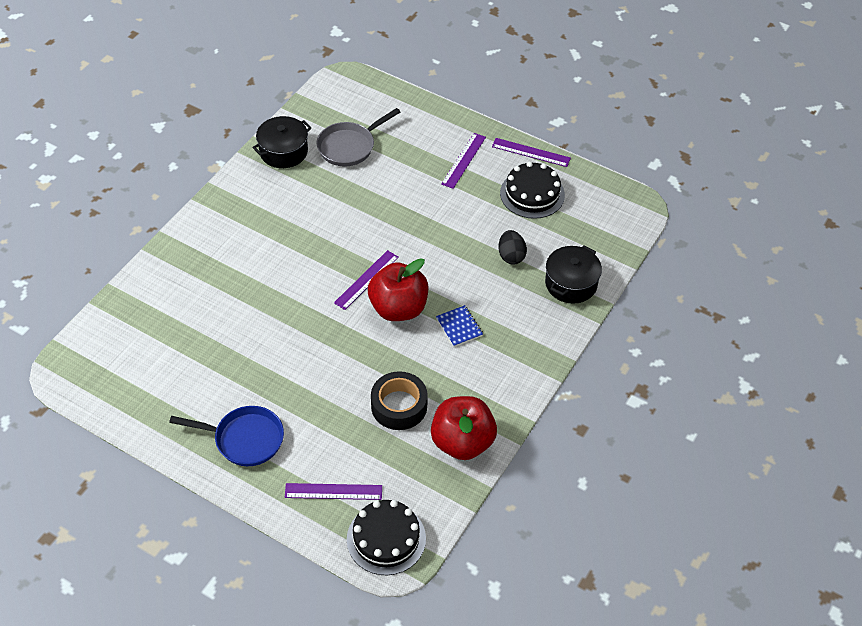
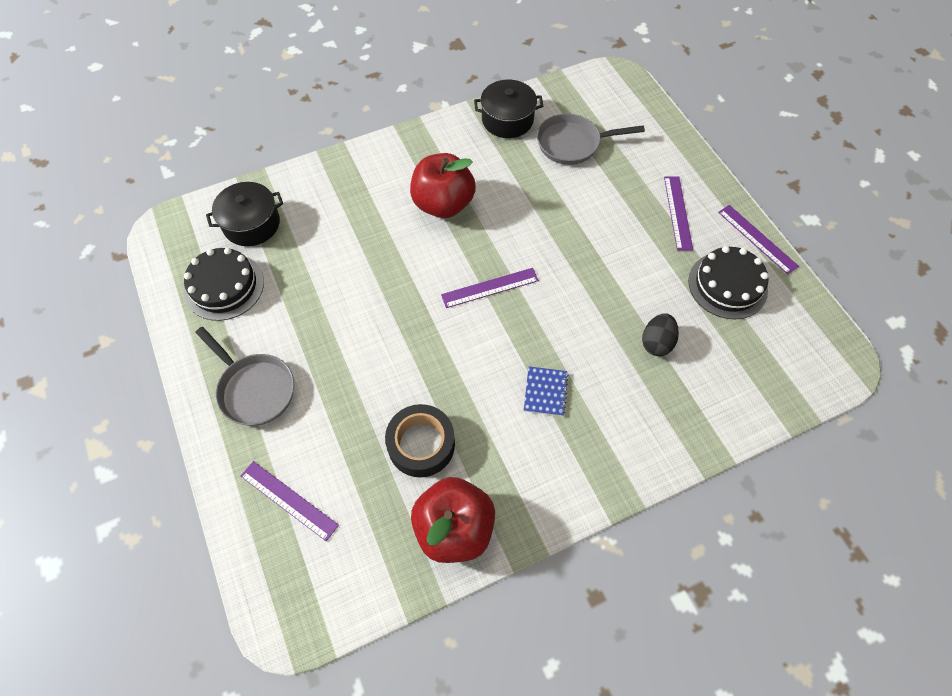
camera: 35 degrees right, 10 degrees up
(244, 439) = (254, 389): blue pan -> grey pan
(386, 538) = (297, 591): black cake -> black cake (224, 286)
(398, 308) = (498, 336): red apple -> red apple (443, 204)
(463, 160) = (678, 212): purple ruler -> purple ruler turned 60 degrees counterclockwise
(571, 283) = (702, 411): black pot -> black pot (251, 224)

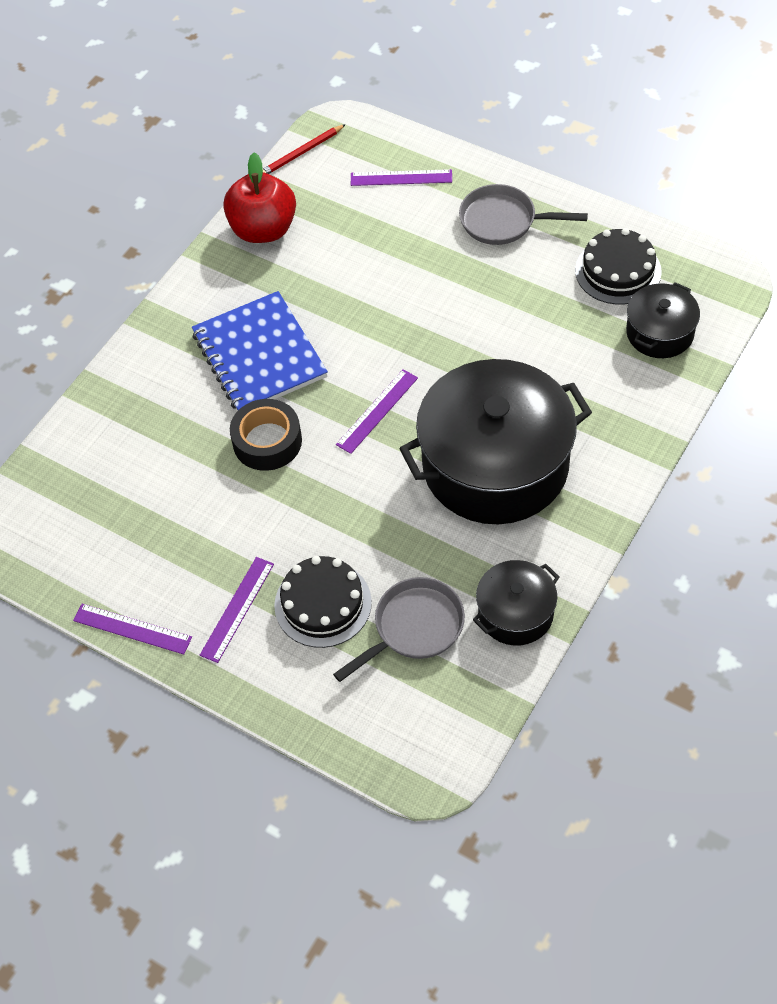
camera: 150 degrees right, 5 degrees down
(349, 607) = (301, 153): none -> red pencil
(421, 444) = (333, 262): black tape -> black tape (267, 441)
(443, 204) = (495, 465): red apple -> black pot
(545, 392) = (259, 355): blue notebook -> blue notebook, size x2.36
(656, 343) = (183, 453): black egg -> none
(678, 212) = (237, 609): purple ruler -> purple ruler turned 60 degrees clockwise
(727, 285) = (141, 553): black cake -> black cake (323, 604)

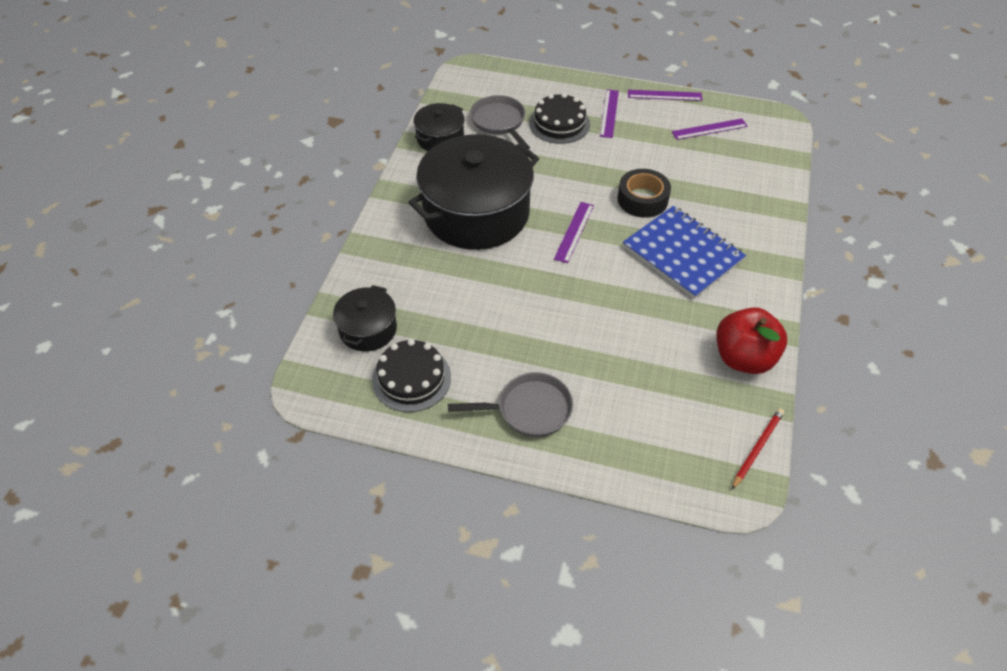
camera: 160 degrees right, 5 degrees down
(401, 178) = (644, 438): purple ruler -> purple ruler (709, 129)
(414, 627) = (499, 122): grey pan -> grey pan turned 120 degrees clockwise

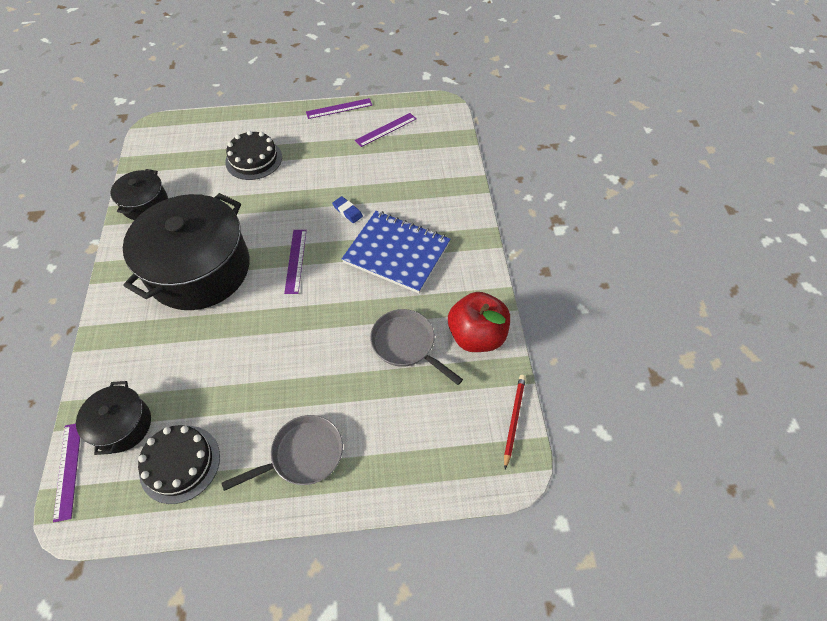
camera: 20 degrees left, 5 degrees up
(499, 122) = (198, 173): grey pan -> grey pan (406, 344)
(609, 113) = (295, 138): purple ruler -> purple ruler (68, 470)
(642, 199) = (347, 211): black tape -> blue eraser

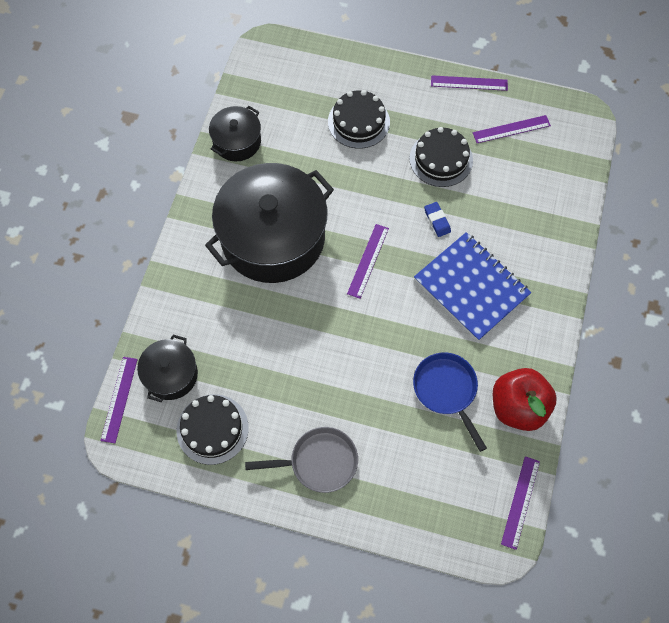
camera: 20 degrees right, 10 degrees up
(334, 166) = (441, 159): none -> black cake
(406, 344) = (447, 390): grey pan -> blue pan
(514, 419) = (520, 502): red pencil -> purple ruler

